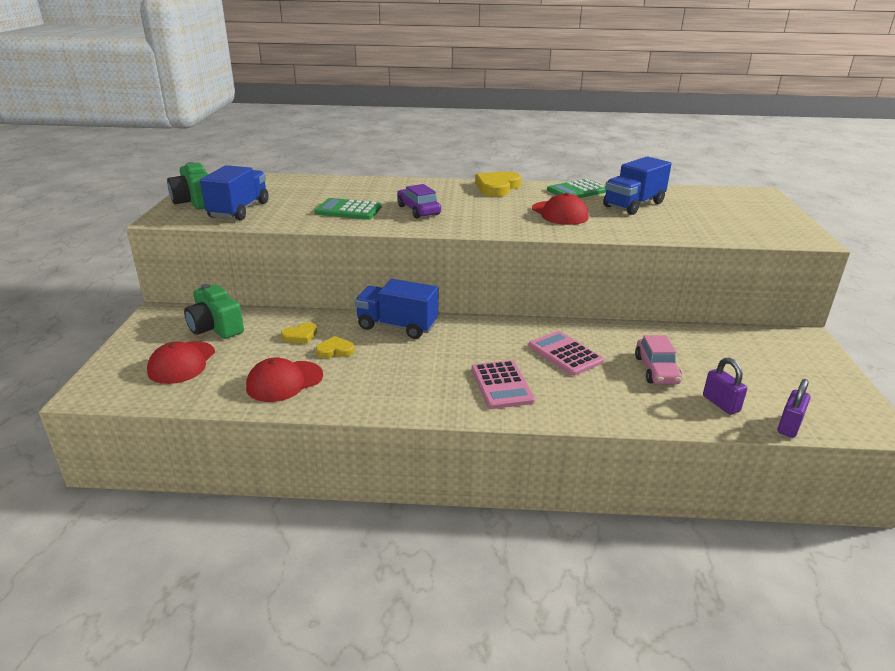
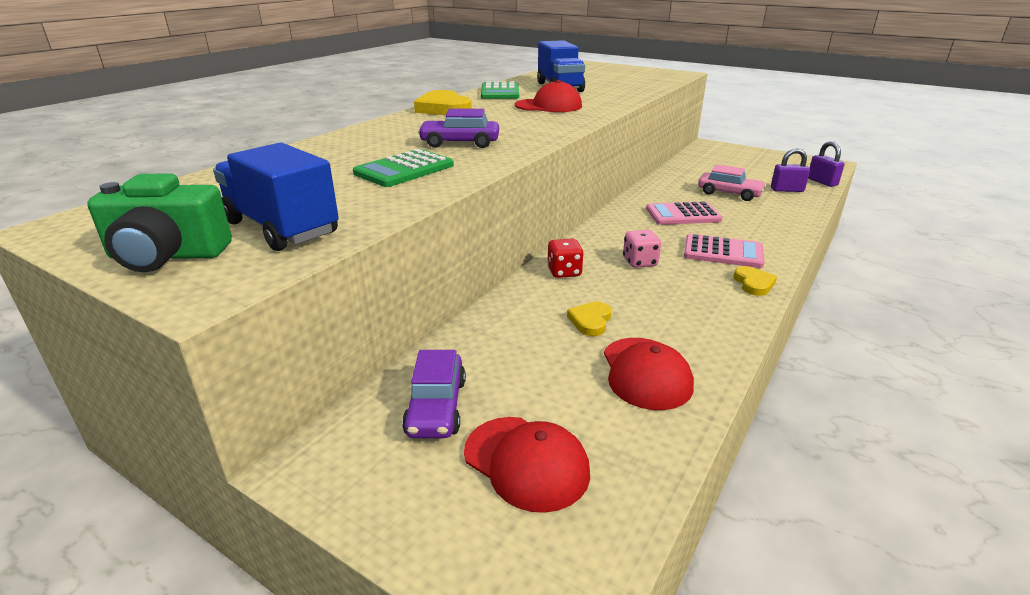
camera: 60 degrees left, 0 degrees up
(215, 328) = (436, 407): green camera -> purple car
(300, 335) = (531, 337): yellow heart -> yellow heart (753, 283)
(397, 326) = (564, 272): blue truck -> red dice
(442, 351) = (639, 262): none -> pink dice

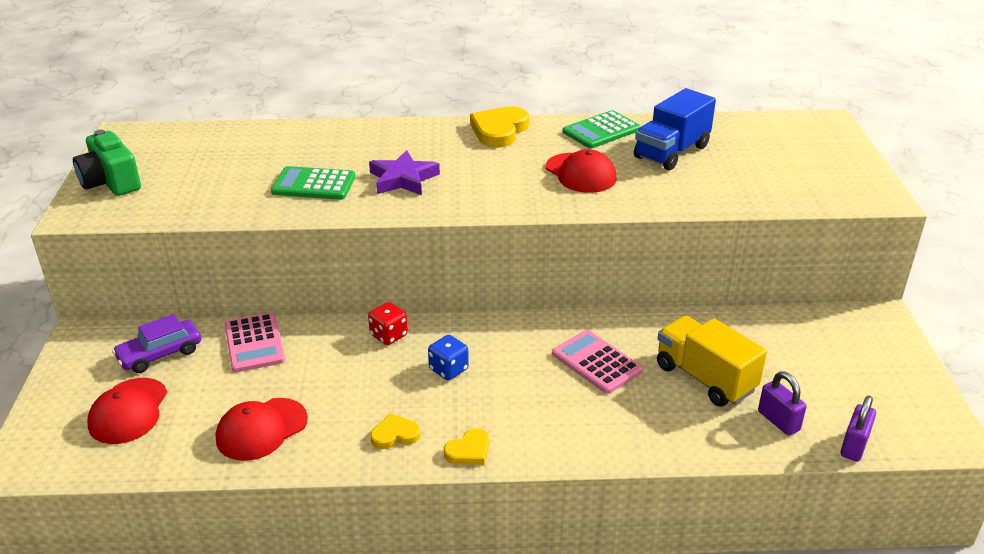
camera: 55 degrees right, 5 degrees up
(281, 228) = (171, 193): blue truck -> none
(460, 143) = (403, 179): purple car -> purple star
(590, 321) = (317, 378): yellow heart -> yellow heart (395, 435)
(639, 262) = (448, 369): pink dice -> blue dice
(723, 252) = (524, 414): pink calculator -> pink calculator (254, 343)
(729, 193) = (704, 378): pink car -> yellow truck

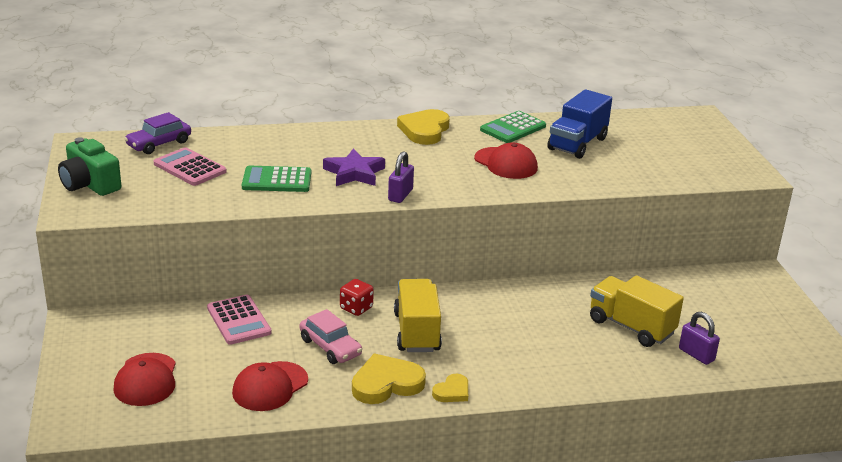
camera: 10 degrees left, 5 degrees down
(160, 354) = (156, 334): purple car -> purple car (159, 144)
(345, 383) = (330, 347): none -> pink car
(395, 435) = (386, 384): yellow heart -> yellow heart, size x1.79
(448, 369) = (416, 332): blue dice -> yellow truck
(596, 362) = (539, 320): pink calculator -> pink calculator (190, 168)
(854, 446) = (758, 369): purple padlock -> purple padlock (400, 195)

